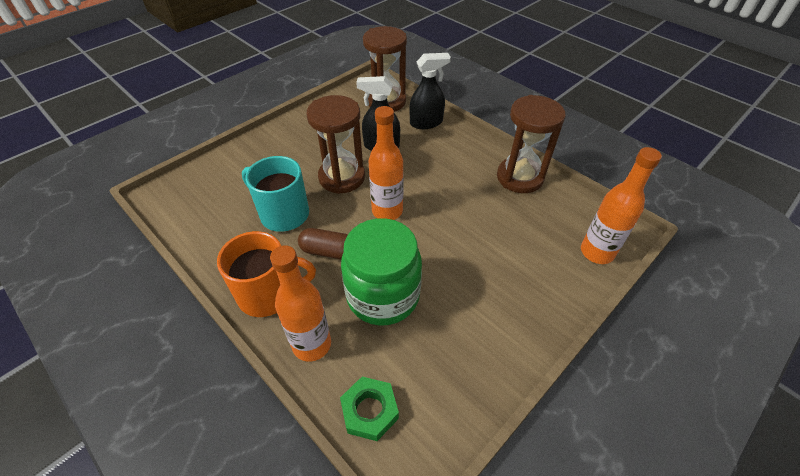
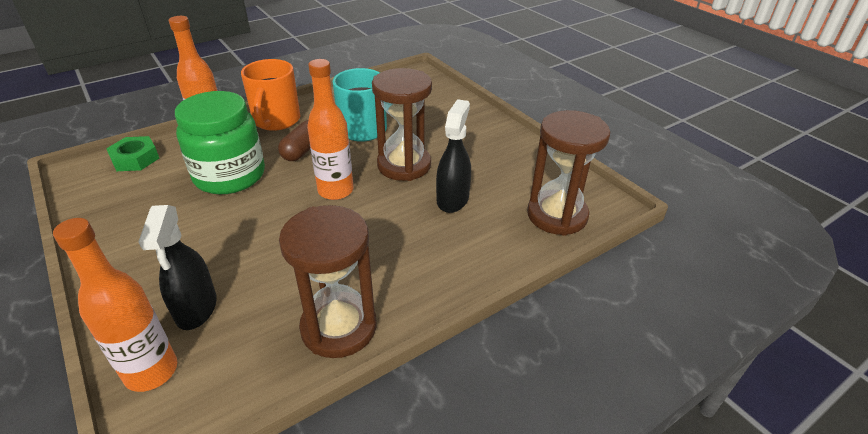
camera: 100 degrees right, 10 degrees down
(426, 123) = (498, 248): black spray bottle -> black spray bottle (196, 308)

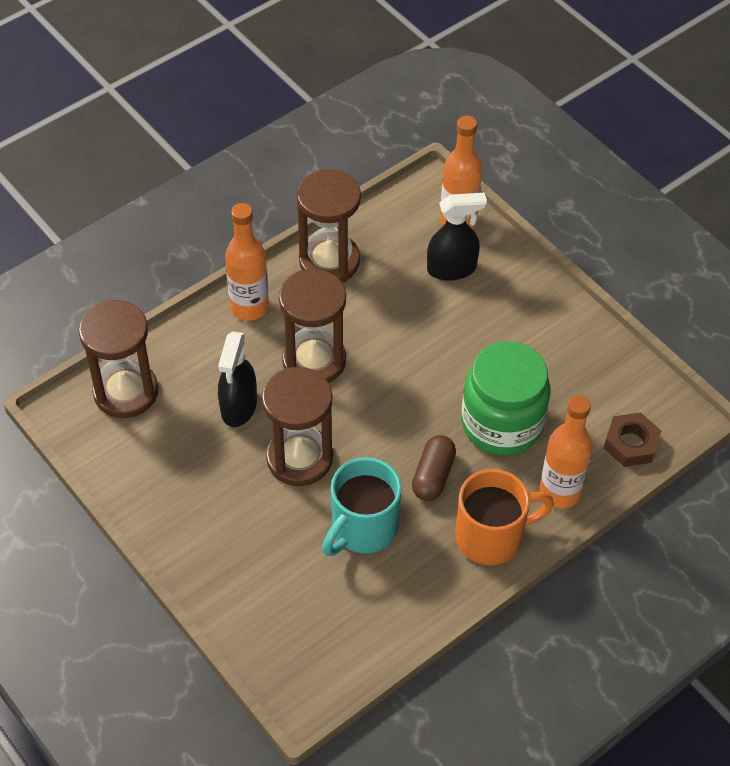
camera: 175 degrees right, 15 degrees up
(135, 159) = (631, 444): green nut -> brown nut
(196, 308) = (452, 269): black spray bottle -> black spray bottle turned 90 degrees clockwise
(276, 121) = (492, 536): orange mug -> orange mug turned 75 degrees clockwise
(335, 191) = (372, 410): orange bottle -> orange bottle (249, 307)
(379, 229) = (314, 361): none -> brown hourglass

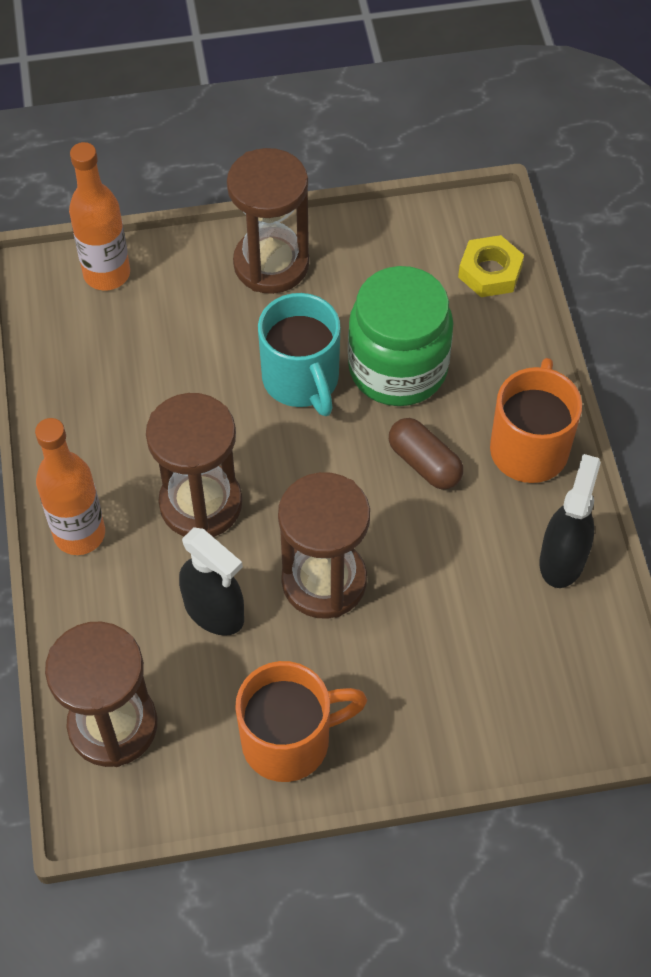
camera: 60 degrees left, 5 degrees up
(170, 494) = (290, 740): none -> orange mug
(329, 261) = (72, 422): brown hourglass -> brown hourglass (271, 264)
(362, 528) = (452, 562): turquoise mug -> turquoise mug (302, 381)
(452, 269) = (167, 311): black spray bottle -> black spray bottle (562, 559)
(559, 492) = (511, 361): orange bottle -> none
(631, 444) = (490, 272): brown nut -> yellow nut

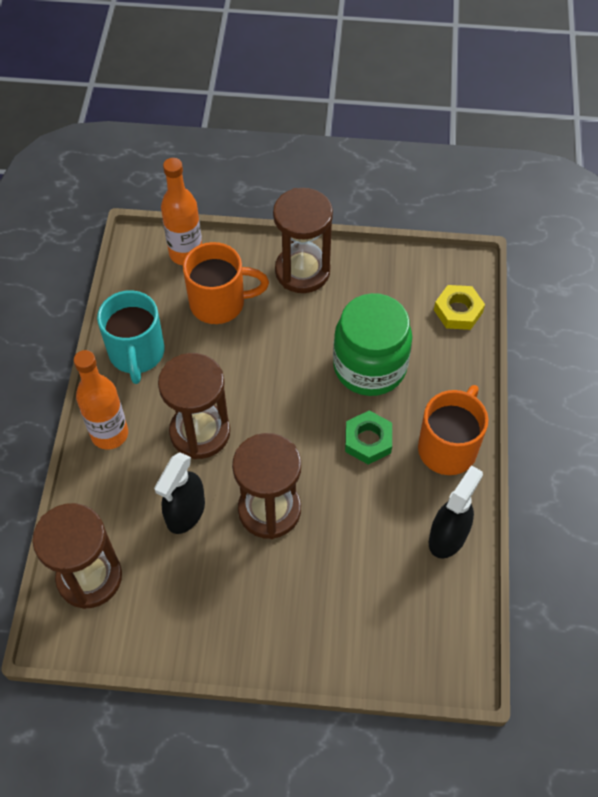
camera: 15 degrees right, 0 degrees up
(214, 611) = (185, 512): black spray bottle -> black spray bottle turned 60 degrees clockwise
(290, 740) = (209, 621): orange mug -> orange mug (220, 303)
(302, 381) = (298, 360): turquoise mug -> turquoise mug (137, 354)
(424, 463) = (368, 441): brown capsule -> green nut

